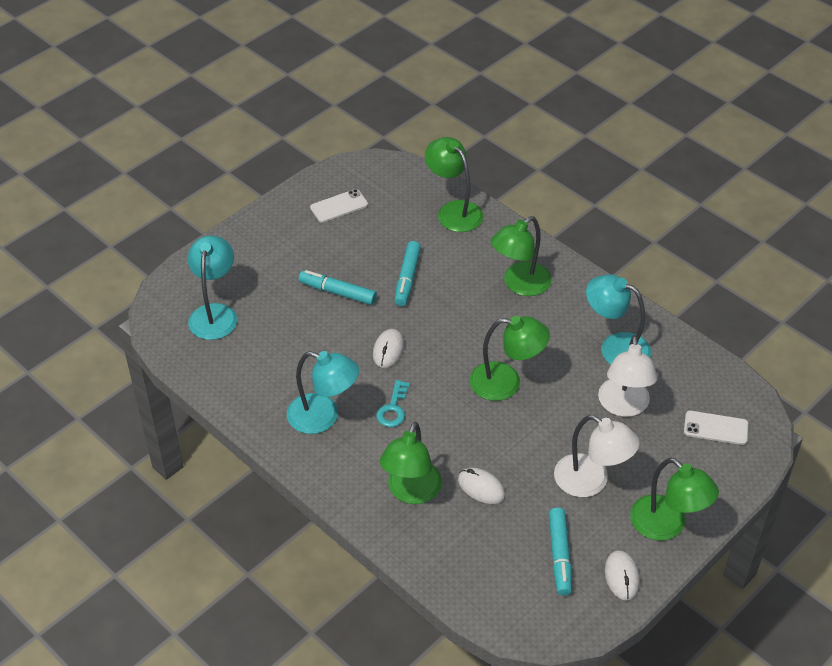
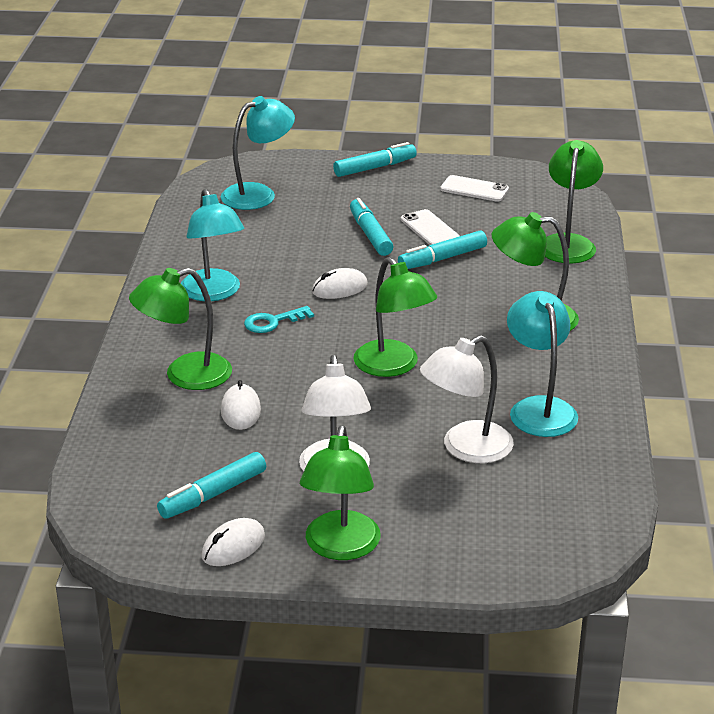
camera: 50 degrees right, 15 degrees down
(251, 233) = (375, 168): none -> turquoise marker
(715, 428) = (524, 522): white phone -> white phone (429, 229)

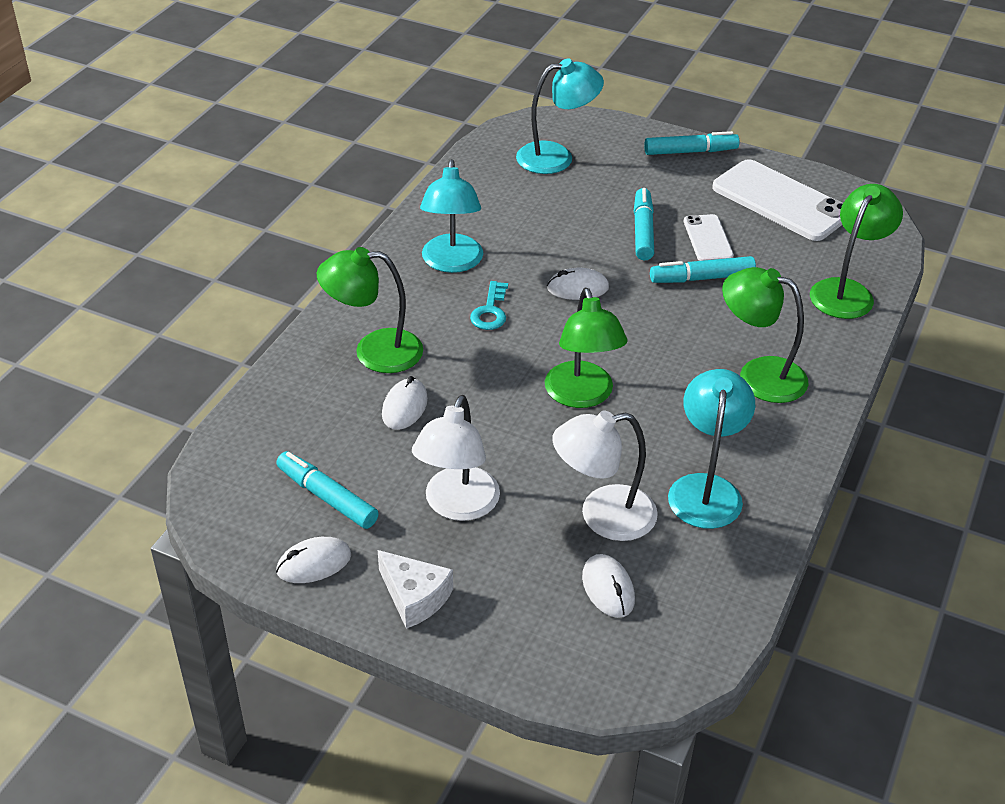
camera: 20 degrees right, 10 degrees up
(213, 494) = (327, 497): turquoise marker -> turquoise marker turned 60 degrees clockwise
(272, 322) = (490, 311): turquoise key -> turquoise key turned 75 degrees counterclockwise
(340, 547) = (414, 597): green lamp -> white cheese
(474, 189) = (780, 201): white phone -> white phone, size x1.89
(502, 498) = (608, 588): none -> white mouse

